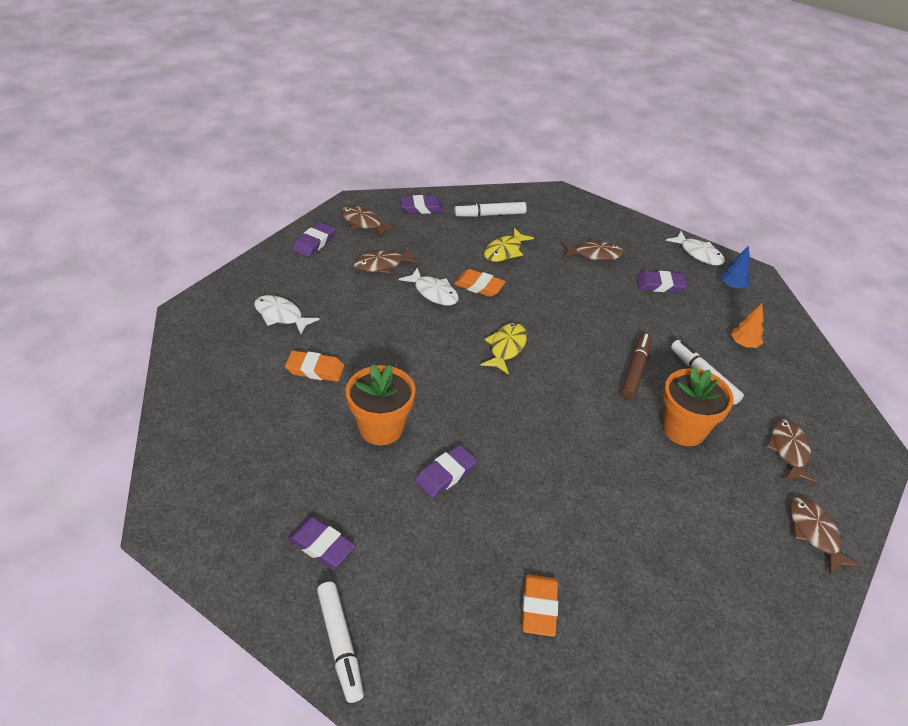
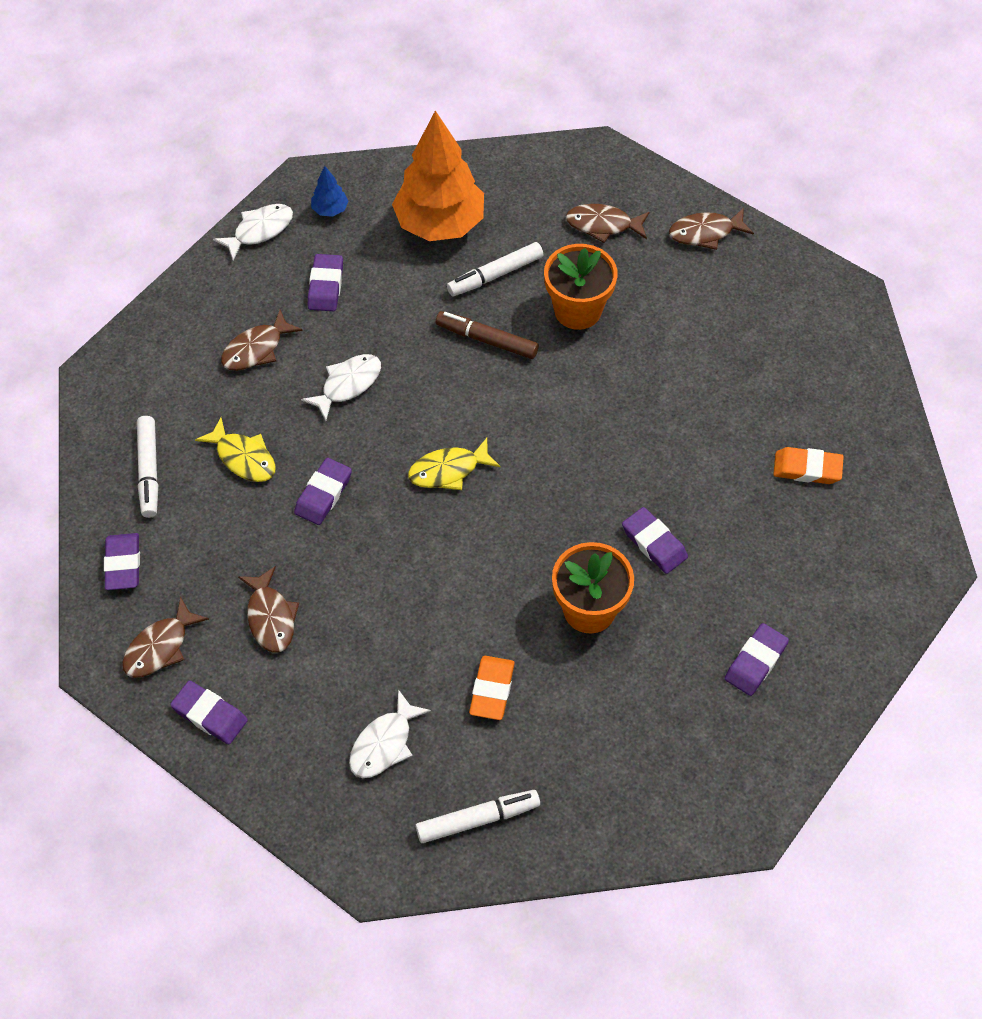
camera: 85 degrees left, 15 degrees up
(340, 644) = (863, 637): white marker -> white marker (478, 819)
(433, 292) = (336, 550): white fish -> white fish (348, 385)
(479, 286) = (323, 494): orange eraser -> purple eraser
(506, 348) = (448, 470): yellow fish -> yellow fish turned 45 degrees counterclockwise
(595, 254) = (256, 349): brown fish -> brown fish turned 135 degrees counterclockwise
(744, 344) = (439, 224): orange tree -> orange tree, size x2.44

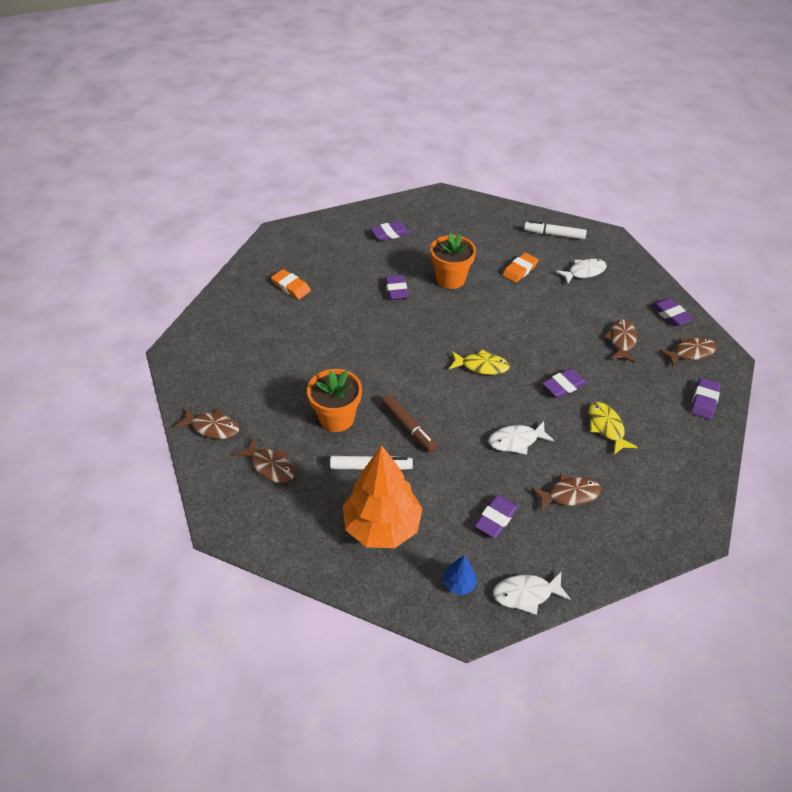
camera: 150 degrees left, 10 degrees down
(149, 471) = (674, 447): white marker -> none

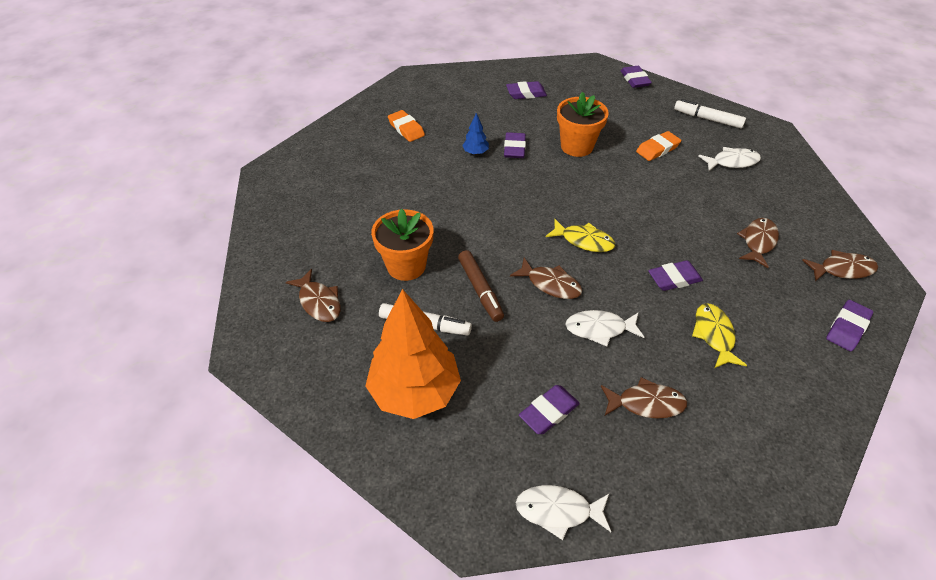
camera: 15 degrees right, 0 degrees up
(212, 427) = (275, 251): brown fish -> brown fish (550, 284)
(459, 583) = (480, 478): blue tree -> blue tree (475, 152)
(670, 314) = (827, 223): purple eraser -> purple eraser (635, 80)

